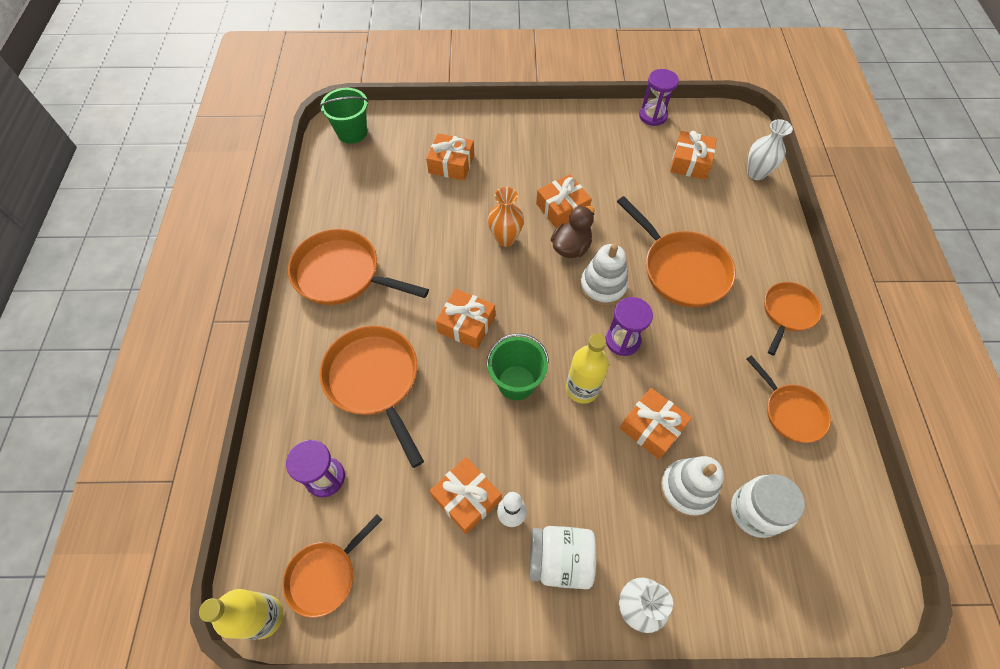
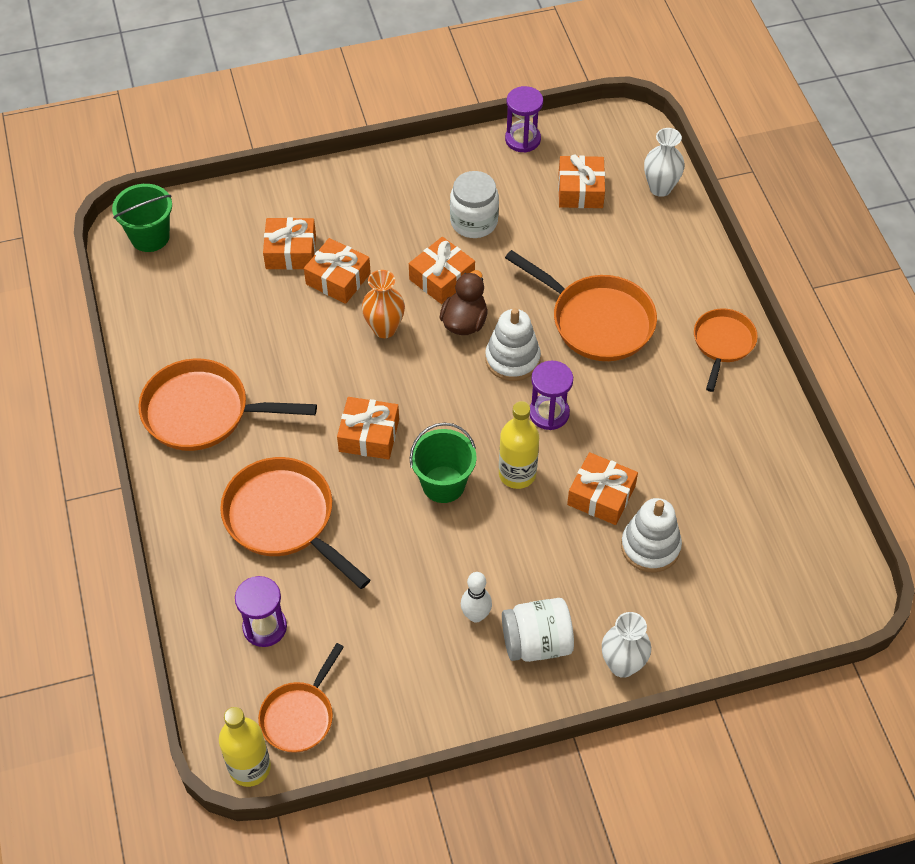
camera: 15 degrees left, 5 degrees down
(466, 498) = (424, 610): orange gift -> orange gift (338, 279)
(755, 511) = (723, 551): white jar -> white jar (474, 222)
(790, 412) = (742, 446): orange pan -> none

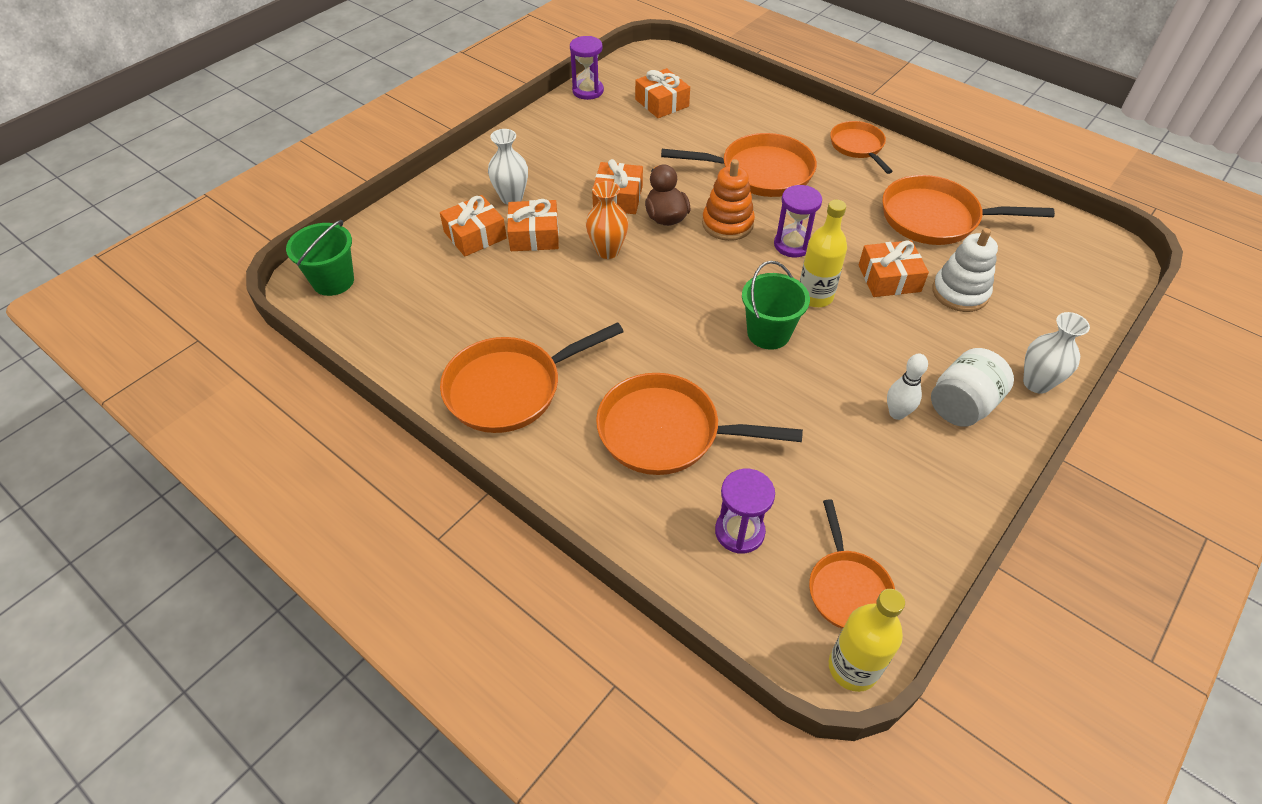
camera: 35 degrees left, 5 degrees down
(369, 435) = (673, 330): orange gift -> none
(474, 222) = (604, 153): white jar -> none
(512, 359) = (727, 224): white stacking toy -> orange stacking toy
(660, 188) = (715, 79): white vase -> white vase (511, 198)
(713, 463) = (936, 218): none -> orange pan

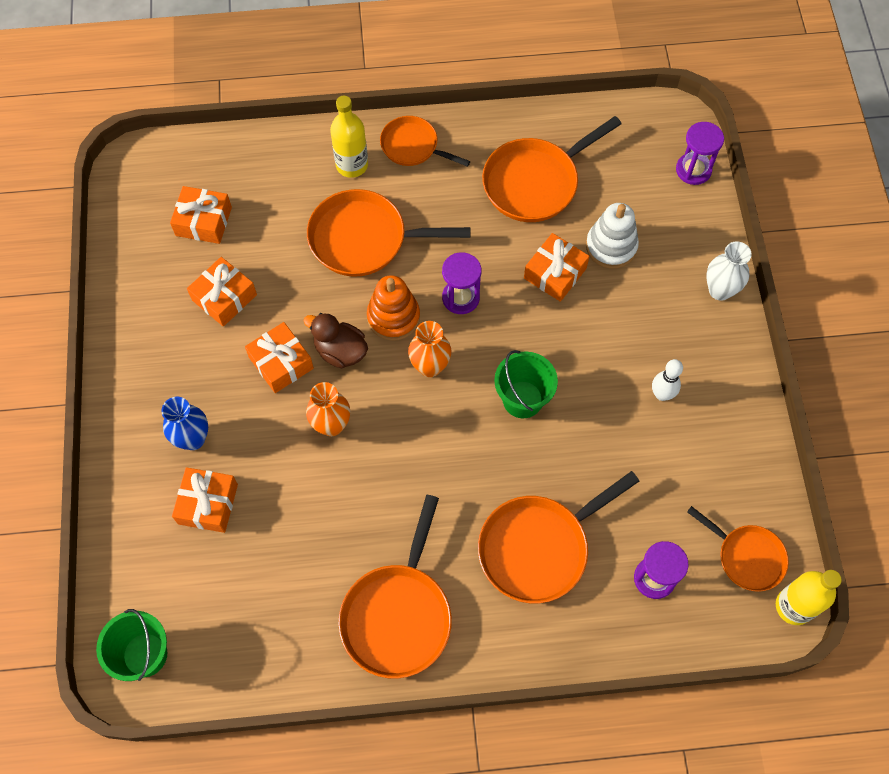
camera: 45 degrees left, 15 degrees up
(511, 198) = (193, 439): white vase -> blue vase
(534, 235) = (256, 461): orange gift -> orange gift (224, 297)
(588, 91) = (121, 259): purple hourglass -> purple hourglass (693, 170)
(720, 267) = (430, 366): none -> orange vase
(760, 172) = (365, 239): orange pan -> orange pan turned 135 degrees counterclockwise
(815, 296) = (521, 336): yellow bottle -> yellow bottle (352, 165)
(962, 405) = (693, 351): white jar -> none

